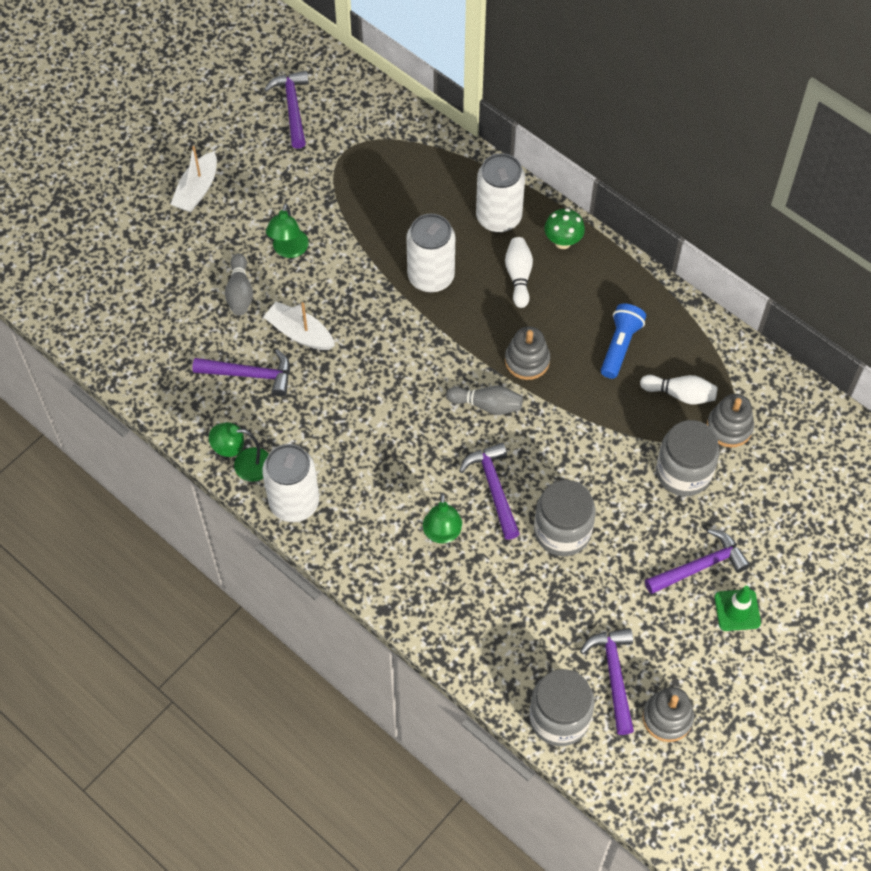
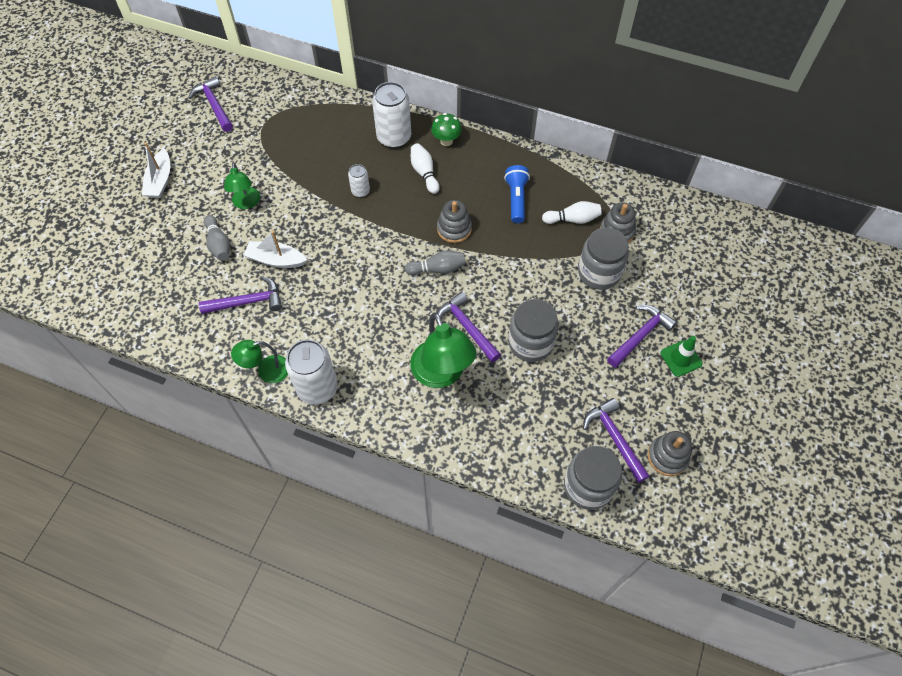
camera: 20 degrees left, 0 degrees up
(431, 276) = (360, 191): white can -> white can, size x0.52
(442, 534) = (442, 374): green lamp -> green lamp, size x1.72

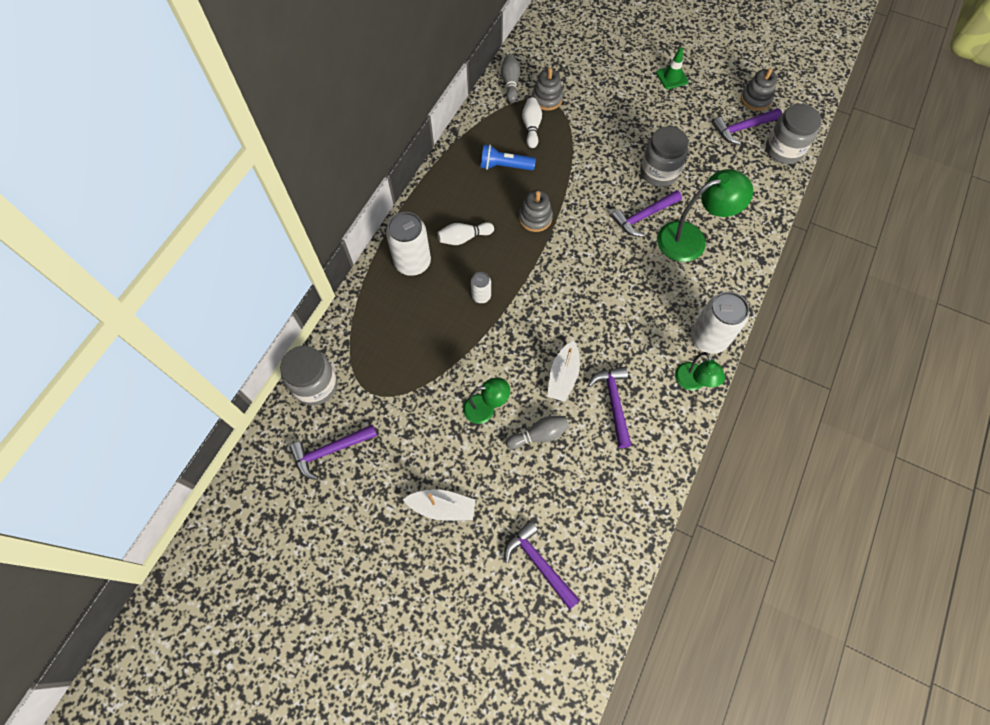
camera: 85 degrees left, 5 degrees up
(437, 269) = (580, 234): grey bowling pin -> grey bowling pin (510, 83)
(446, 141) = (424, 216): green mushroom -> none
(599, 272) = (589, 117): grey jar -> grey jar (315, 385)
(640, 335) = (651, 99): purple hammer -> purple hammer (539, 563)

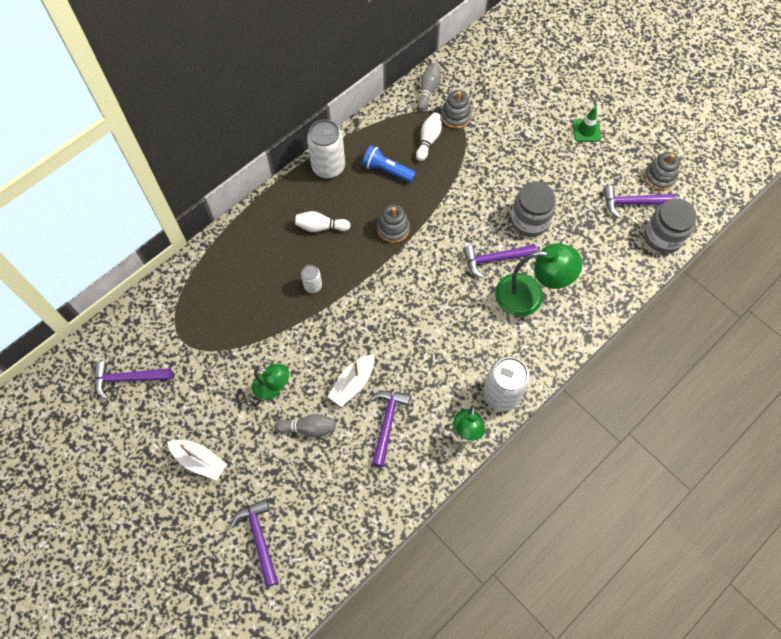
camera: 20 degrees right, 0 degrees up
(315, 385) = (138, 317): grey jar -> none
(412, 262) = (266, 235): white can -> white can (328, 167)

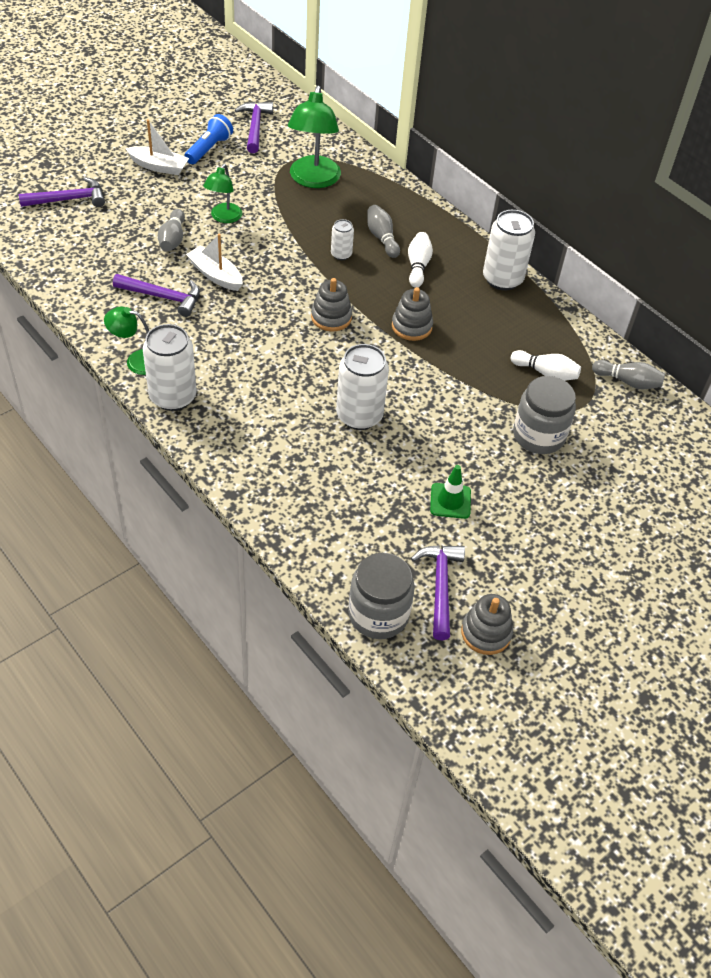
camera: 90 degrees right, 15 degrees down
(199, 461) = (159, 166): white boat -> white boat turned 105 degrees counterclockwise
(287, 255) = (382, 238): none -> grey bowling pin
(387, 170) = (497, 329): blue flashlight -> blue flashlight (209, 149)
(455, 116) = (587, 405): grey stacking toy -> grey stacking toy (331, 317)
(495, 259) = (359, 416): purple hammer -> white can
(529, 221) = (415, 460): grey jar -> grey jar (538, 435)
(530, 295) = (302, 443): green lamp -> green lamp (313, 180)
(586, 130) = (571, 552): green traffic cone -> green traffic cone (450, 501)

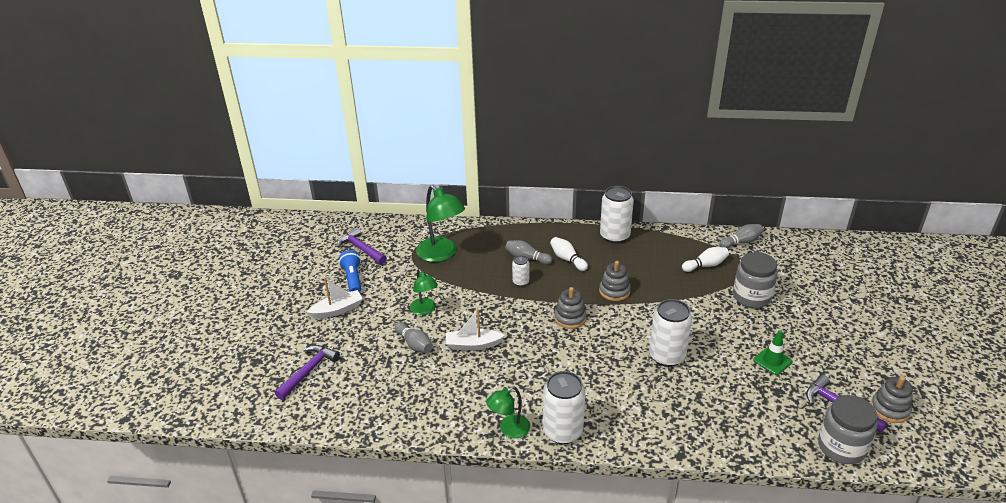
camera: 40 degrees left, 15 degrees down
(163, 297) = (463, 381): purple hammer -> none

